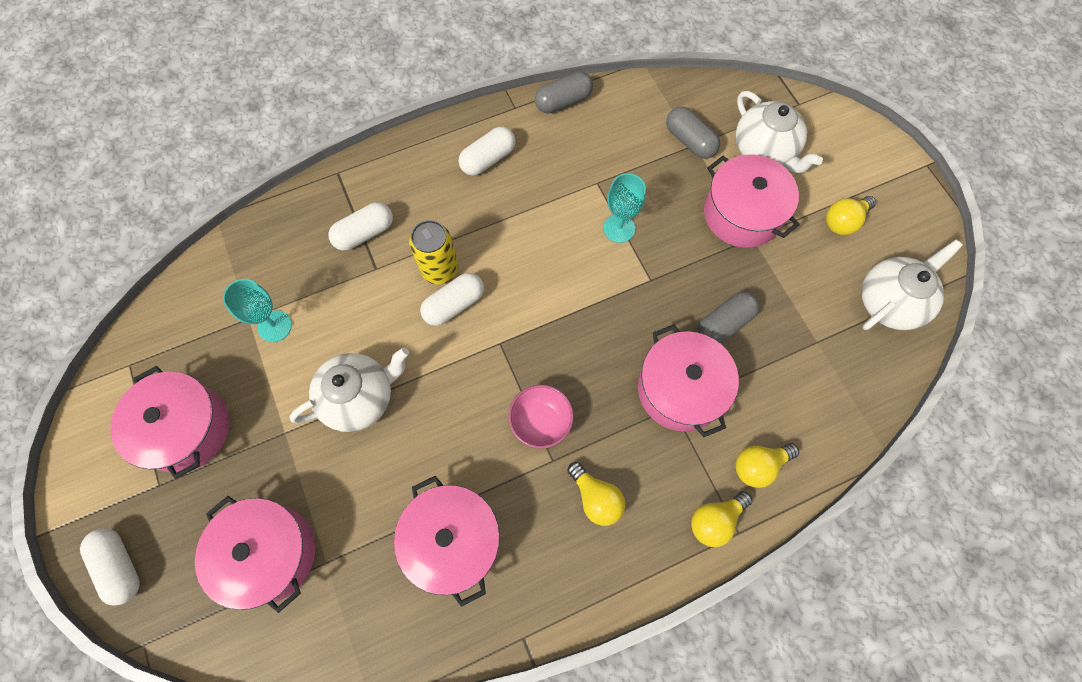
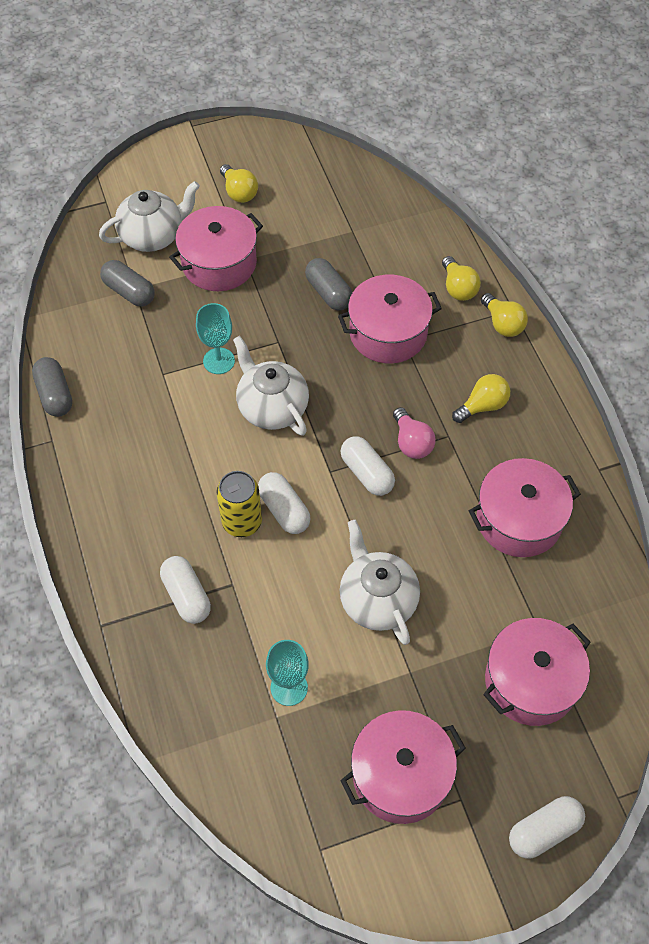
camera: 85 degrees left, 10 degrees down
(488, 159) = (114, 470): white capsule -> white capsule (367, 473)
(540, 422) = (411, 442): pink bowl -> pink light bulb
(690, 141) = (129, 292): grey capsule -> grey capsule turned 75 degrees clockwise
(890, 302) = (321, 177): white teapot -> white teapot (272, 407)

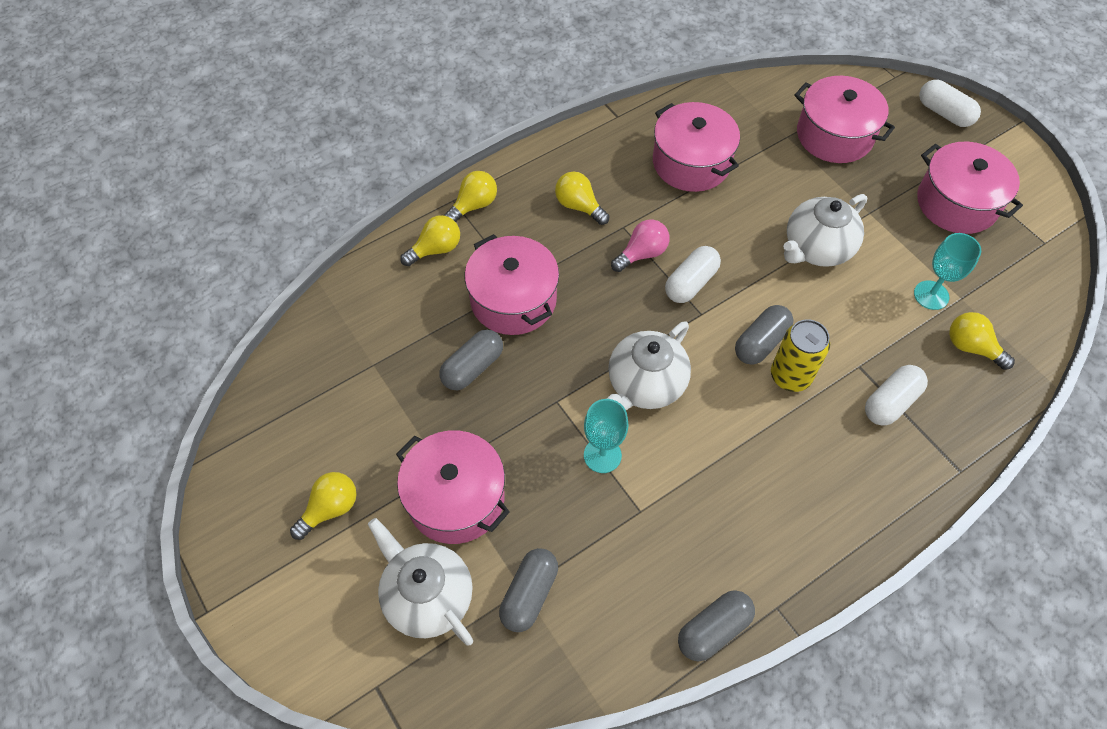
camera: 105 degrees left, 0 degrees up
(217, 698) = (971, 347): none -> yellow light bulb
(284, 510) = (761, 342): white capsule -> grey capsule

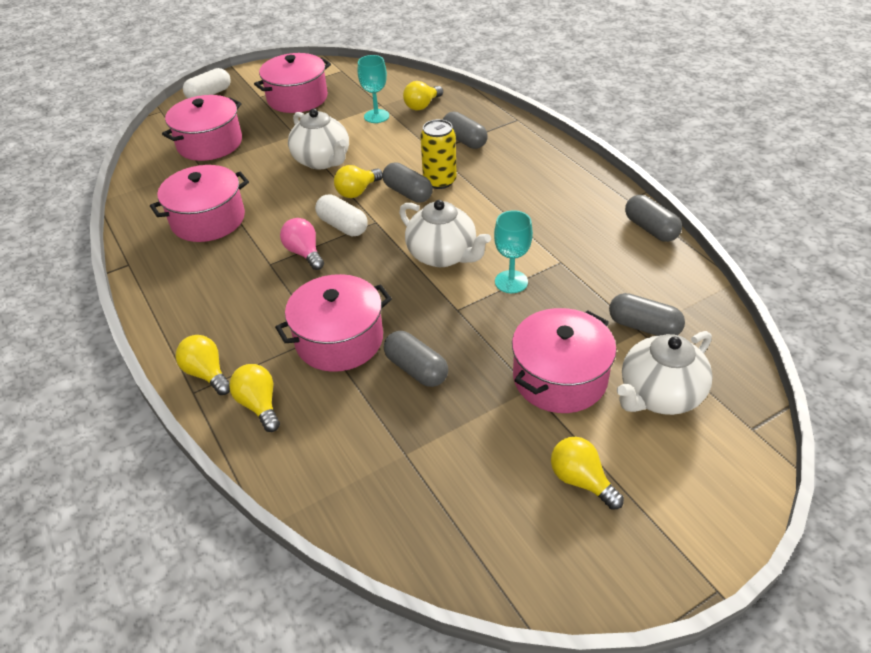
camera: 85 degrees left, 15 degrees down
(579, 206) = (235, 292): yellow light bulb -> yellow light bulb (357, 191)
(890, 402) = (464, 140): white capsule -> grey capsule

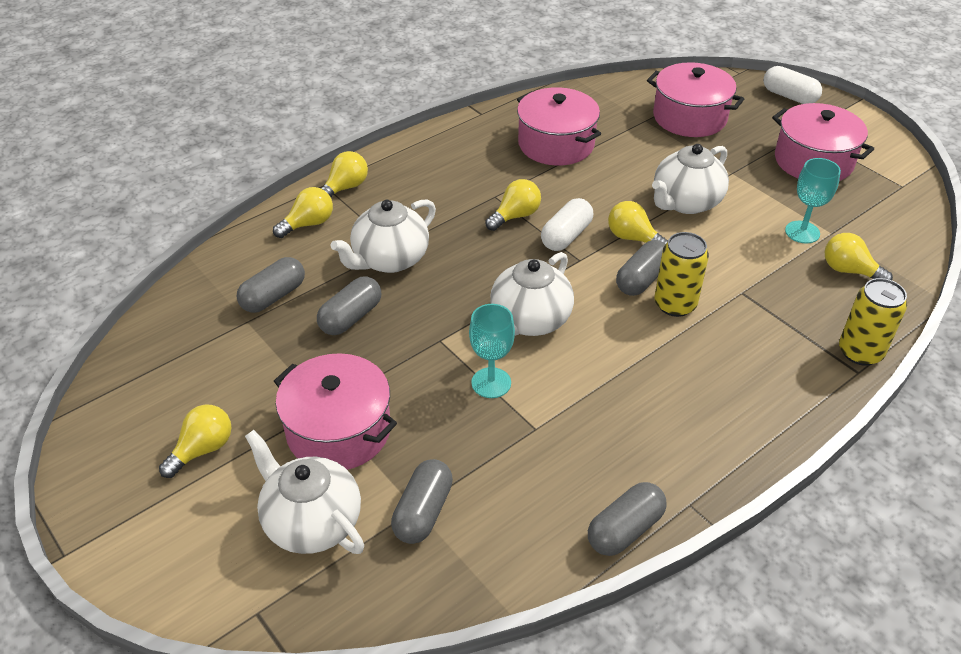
camera: 80 degrees right, 0 degrees up
(304, 253) = (515, 216): pink light bulb -> yellow light bulb
(339, 340) = (389, 259): pink pot -> white teapot
(464, 140) = (778, 320): grey capsule -> grey capsule (273, 296)
(499, 115) = (860, 352): none -> yellow can

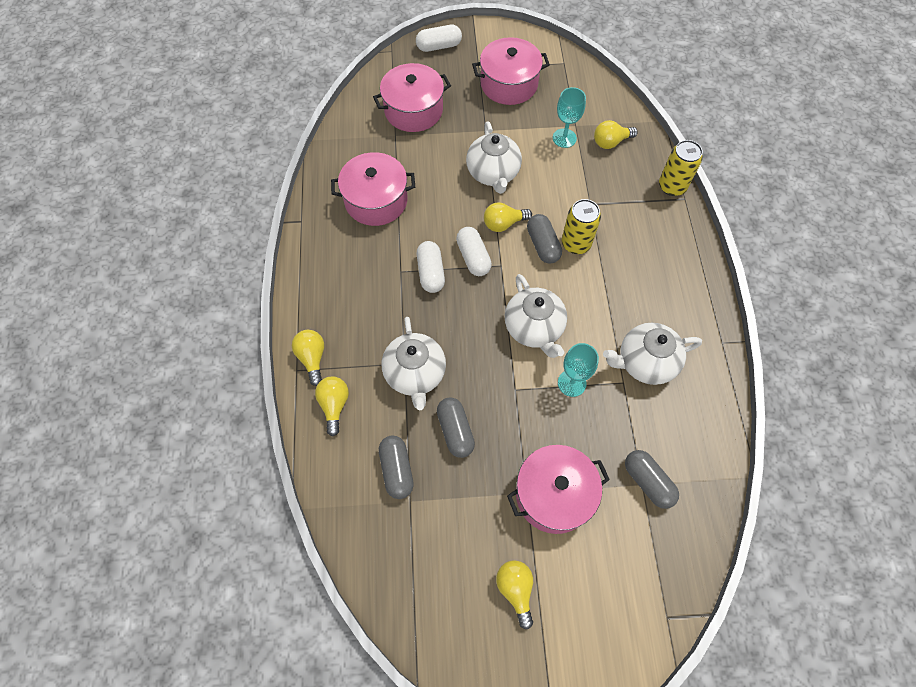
camera: 55 degrees left, 20 degrees up
(311, 522) = (618, 550): white teapot -> white teapot (645, 362)
(515, 216) = (431, 273): yellow light bulb -> white capsule
(625, 529) = (720, 385): grey capsule -> none

